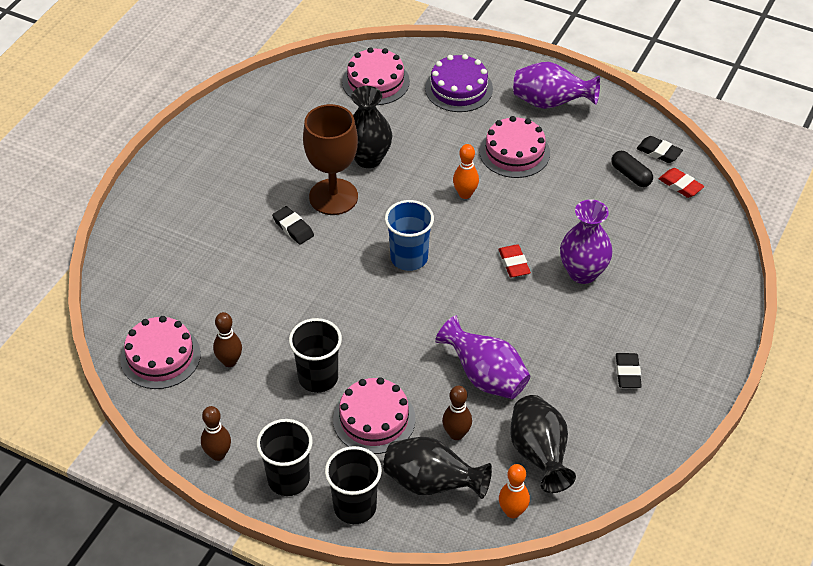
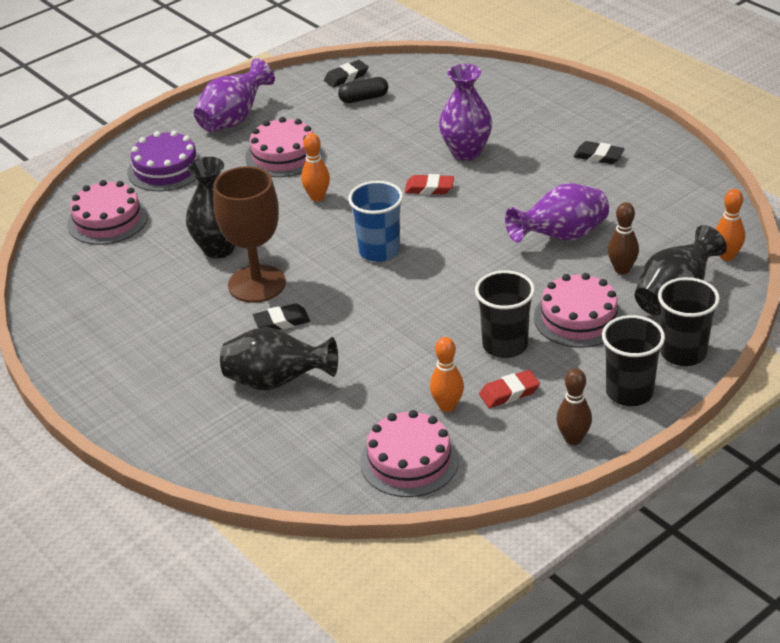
camera: 65 degrees left, 10 degrees down
(229, 361) = (447, 406): brown bowling pin -> orange bowling pin
(539, 455) = (668, 226): black vase -> black vase (277, 382)
(680, 185) = (395, 76): red eraser -> red eraser (509, 393)

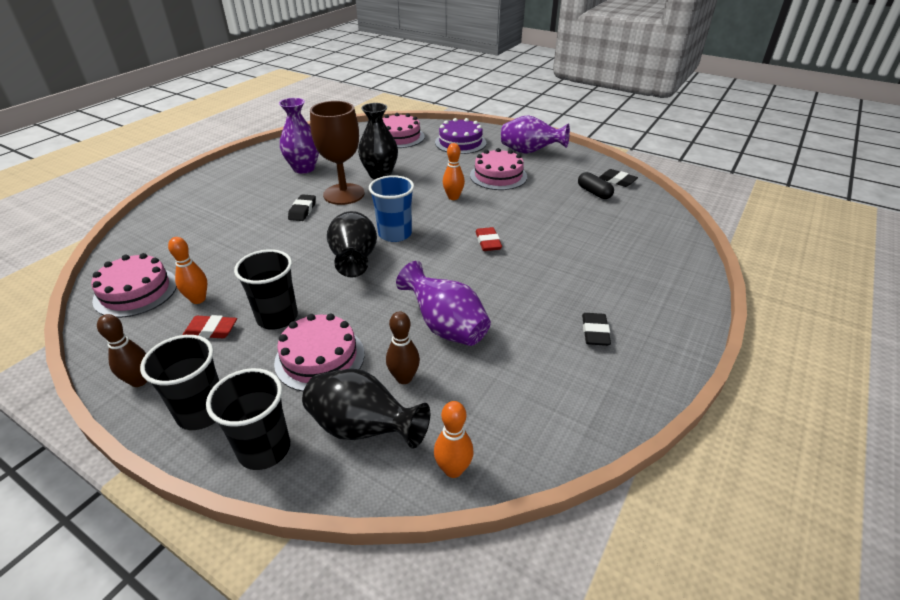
camera: 70 degrees right, 0 degrees up
(277, 382) = (236, 221): black vase -> black vase (354, 260)
(282, 322) = (302, 210): black eraser -> black eraser turned 45 degrees clockwise
(466, 152) = (551, 251): purple vase -> purple vase (304, 168)
(509, 393) = (211, 330): red eraser -> red eraser turned 45 degrees counterclockwise

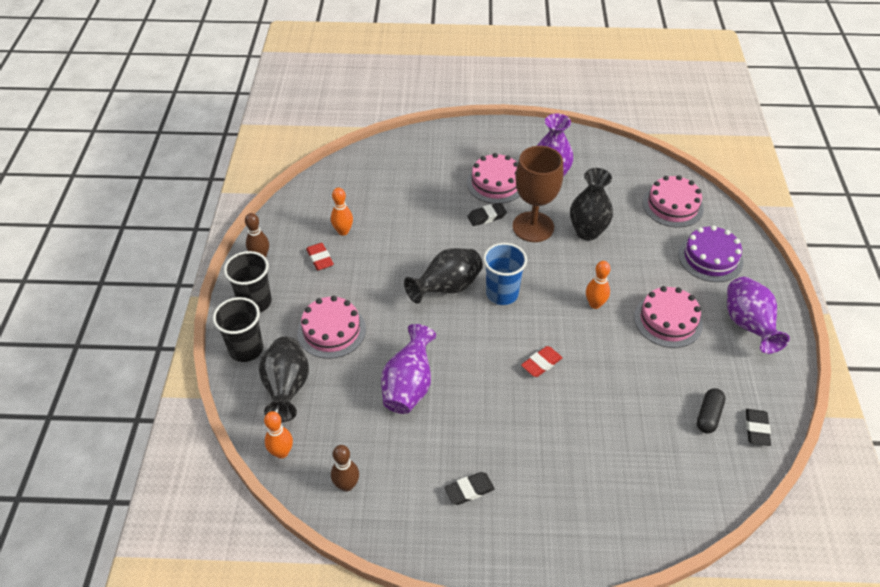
camera: 60 degrees right, 10 degrees up
(136, 291) = (329, 196): pink cake -> pink cake (496, 183)
(277, 317) = (354, 284): black cup -> none
(404, 378) = (342, 387): brown bowling pin -> brown bowling pin (346, 485)

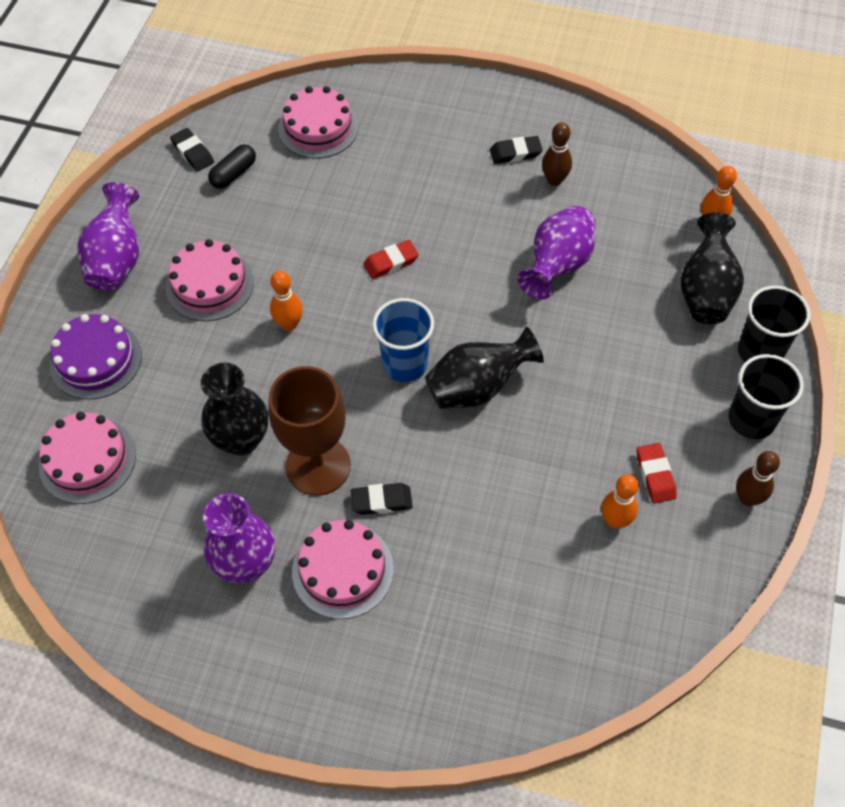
camera: 165 degrees left, 10 degrees up
(331, 330) = (645, 356): pink cake -> pink cake (318, 128)
(346, 485) = (642, 179): brown bowling pin -> brown bowling pin (554, 180)
(756, 429) = (193, 153): black eraser -> black eraser turned 60 degrees counterclockwise

